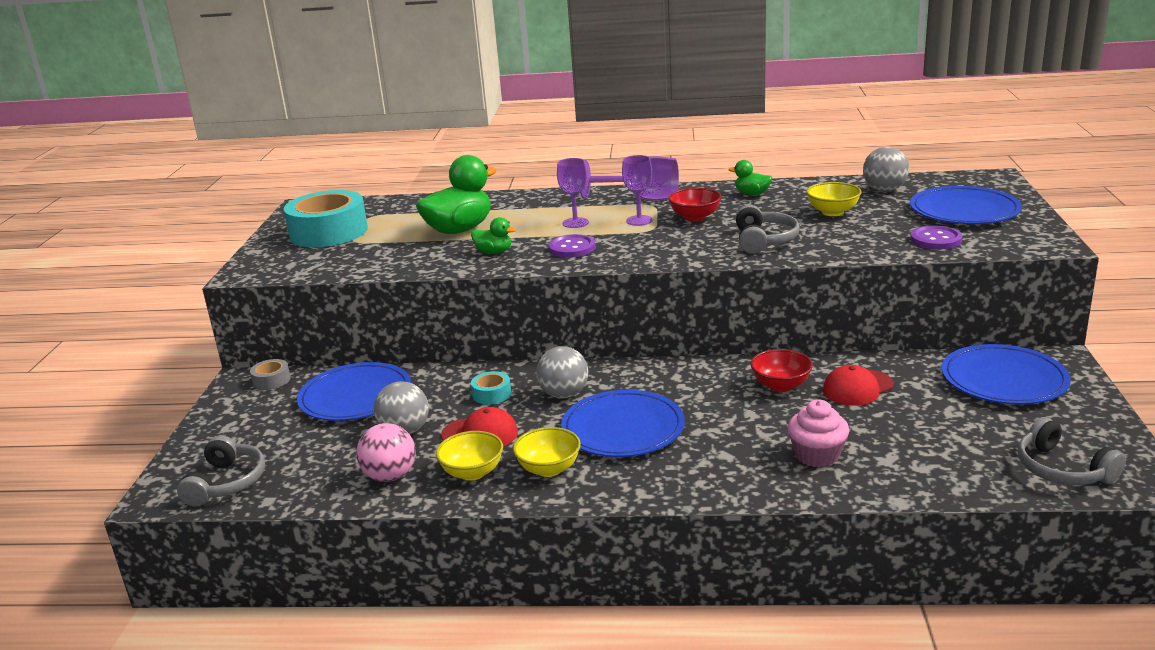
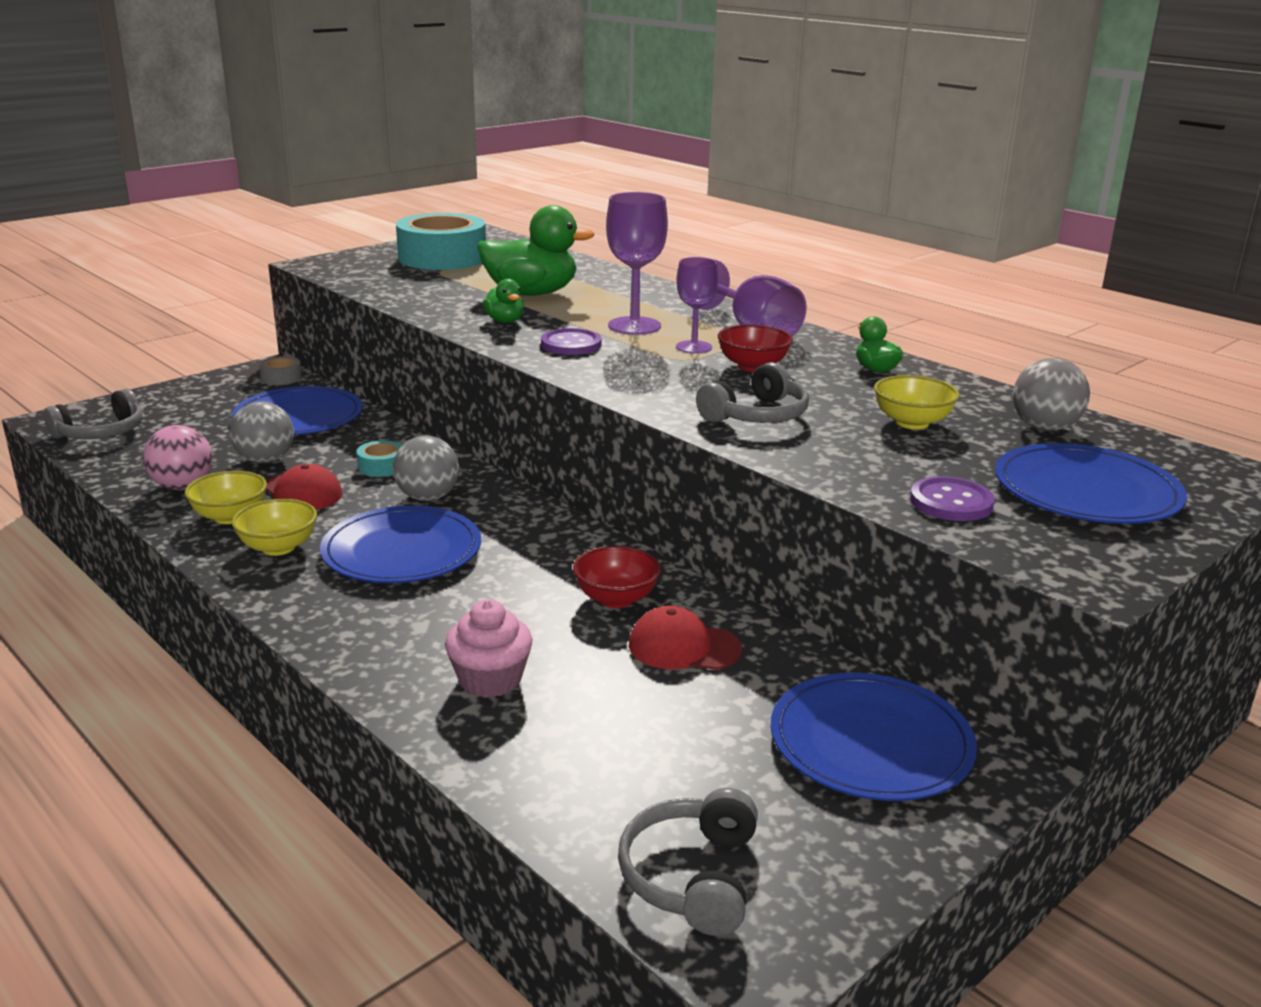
camera: 40 degrees right, 0 degrees up
(575, 223) = (634, 326): purple goblet -> purple goblet, size x1.53

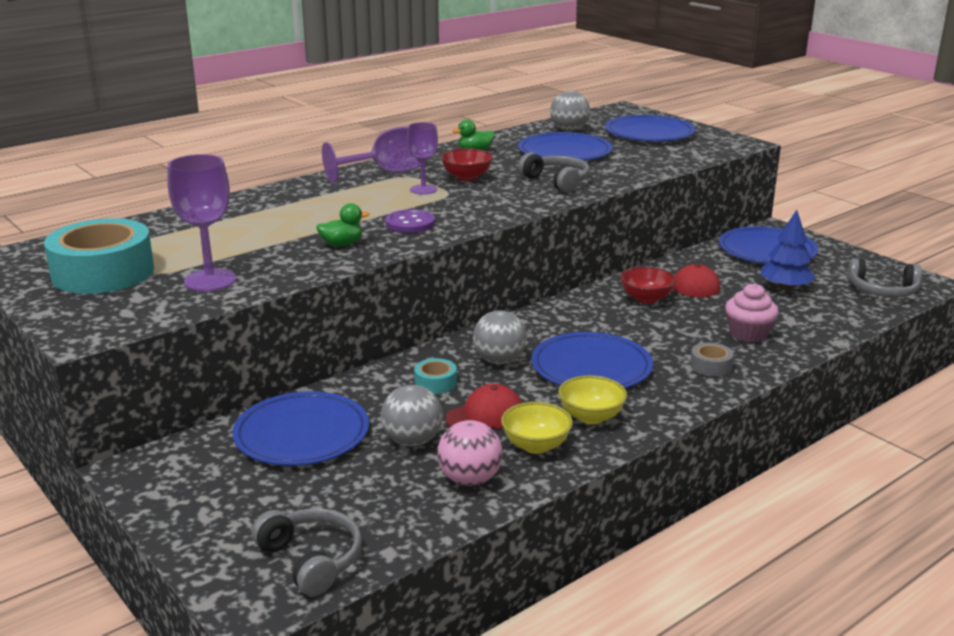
camera: 85 degrees left, 0 degrees up
(281, 378) = (172, 456): grey tape -> grey tape (711, 366)
(531, 293) = (261, 235): green duck -> none
(634, 326) = (368, 204): purple goblet -> purple goblet (210, 280)
(683, 742) = (785, 288): none -> blue tree
(912, 422) = (564, 152): yellow bowl -> blue plate
(951, 502) = (670, 155): purple button -> none

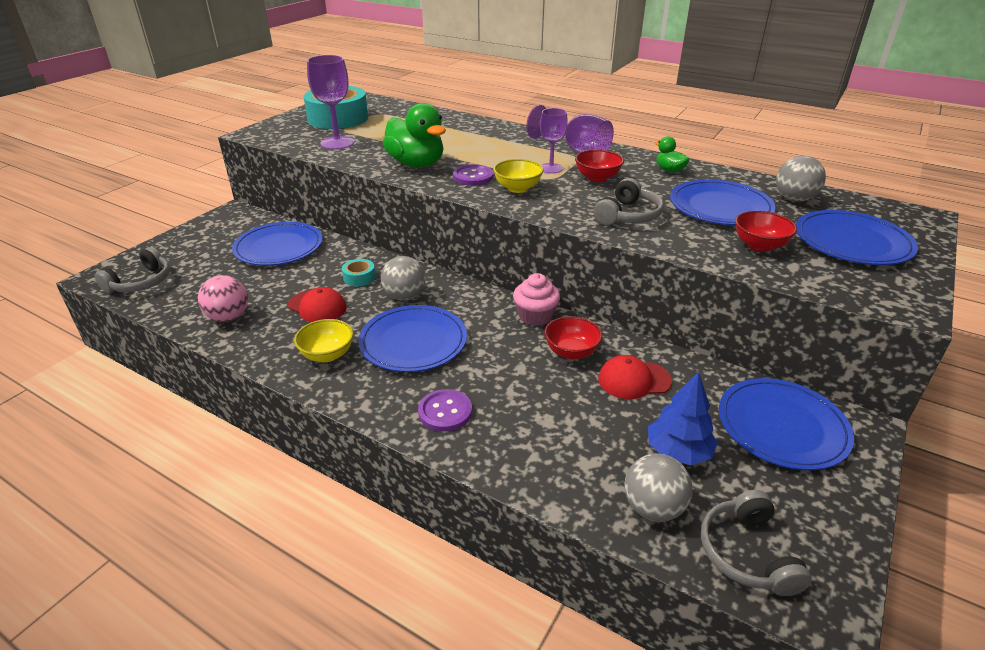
camera: 70 degrees right, 10 degrees up
(342, 244) = (416, 164): green duck -> green duck, size x2.04
(412, 441) = (276, 286): grey ball -> grey ball (653, 508)
(536, 445) = (278, 336): yellow bowl -> yellow bowl (517, 188)
(639, 156) = (759, 246): none -> red bowl
(711, 366) = (445, 412): grey tape -> purple button
(748, 334) = (532, 431): pink cupcake -> pink cupcake (535, 316)

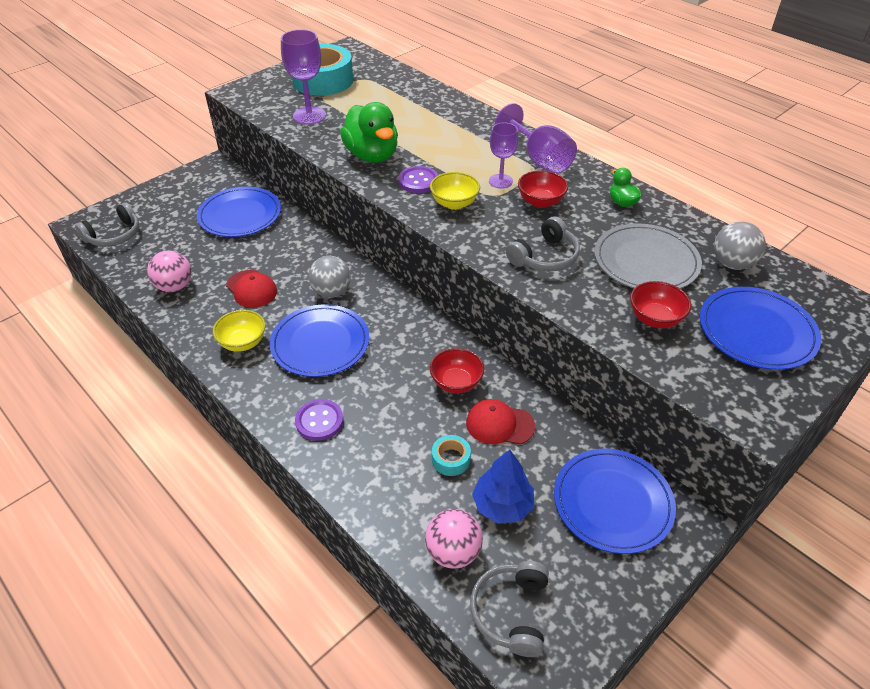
camera: 15 degrees right, 10 degrees up
(359, 277) = (299, 263): turquoise tape -> turquoise tape (451, 459)
(535, 316) = (441, 336): pink cupcake -> none
(653, 508) = (453, 552): grey ball -> pink ball
(720, 207) = (646, 261): blue plate -> grey plate

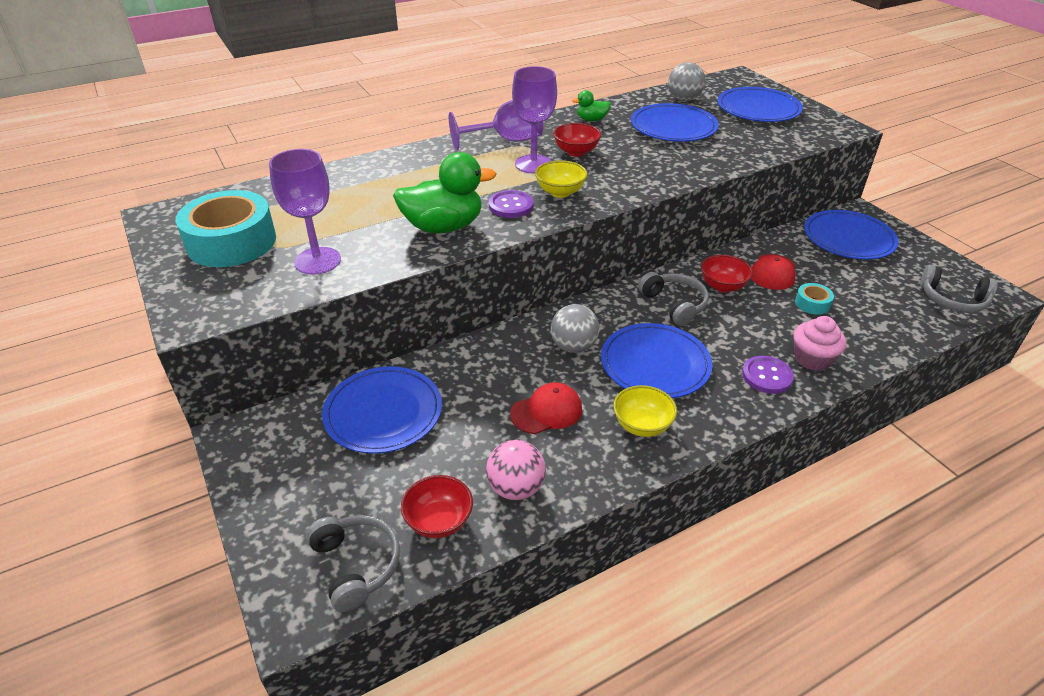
camera: 75 degrees left, 5 degrees down
(353, 457) = (812, 359): none -> pink cupcake
(453, 552) = (906, 318): pink ball -> none
(500, 181) = (533, 164): purple goblet -> purple goblet, size x1.53
(502, 505) = (857, 286): blue tree -> none
(544, 257) = (657, 164): grey headphones -> grey headphones (674, 304)
(646, 261) = (673, 127): grey plate -> blue plate
(655, 319) = (742, 137): red bowl -> red bowl (439, 521)

